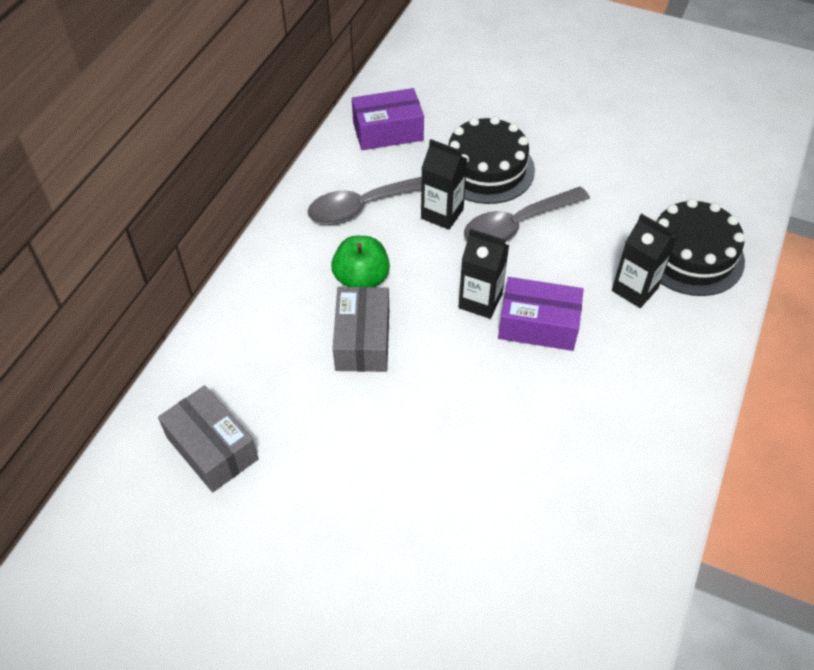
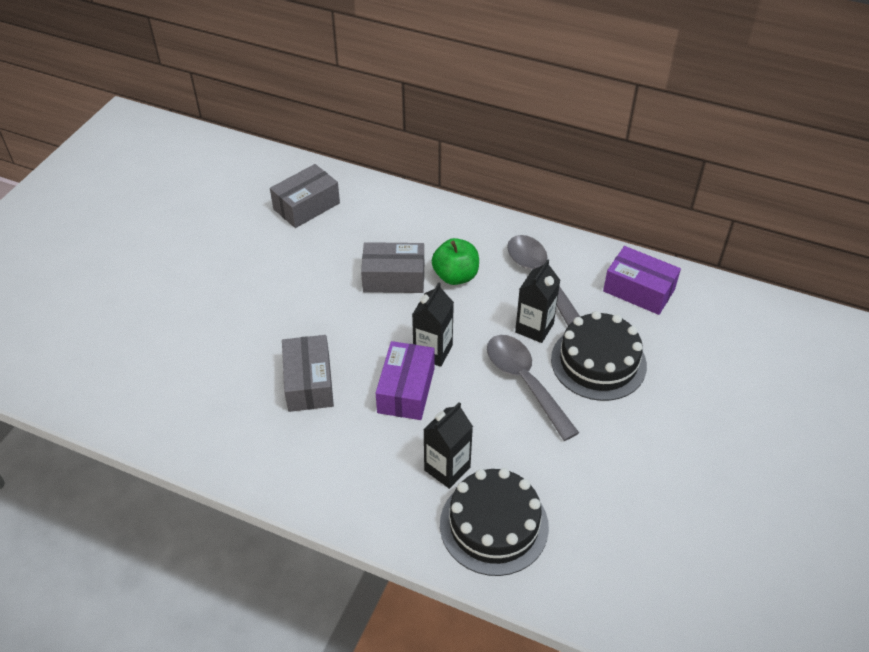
camera: 90 degrees right, 5 degrees down
(388, 131) = (638, 290): purple box -> purple box turned 45 degrees counterclockwise
(536, 420) = (309, 383): none -> grey box

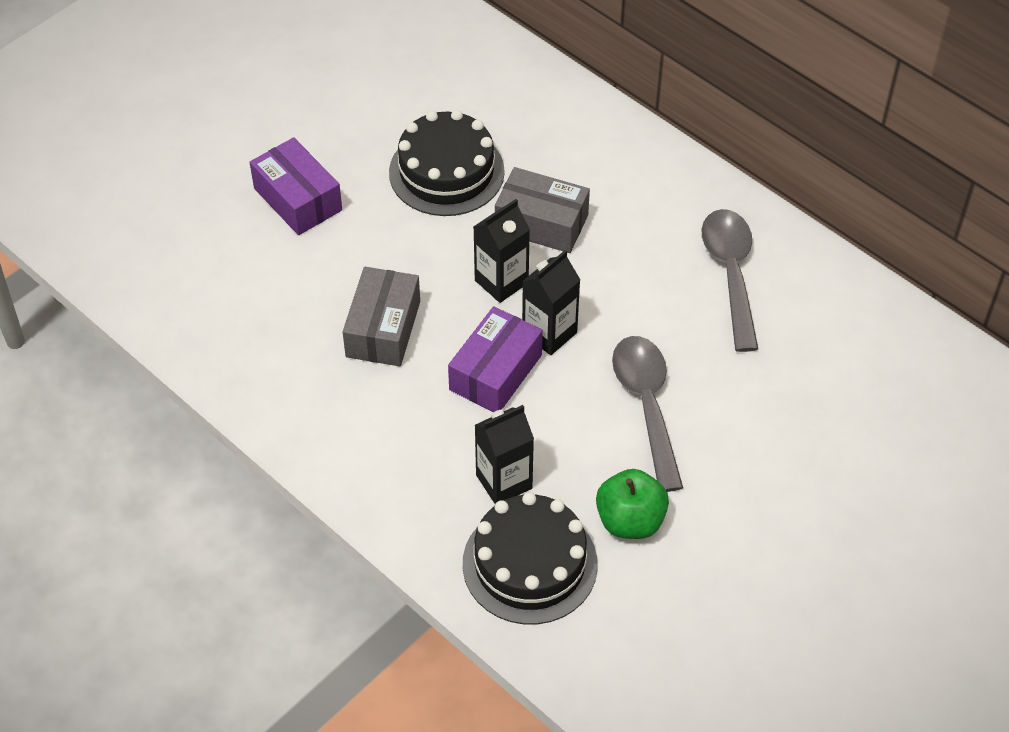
camera: 20 degrees right, 5 degrees up
(306, 206) = (470, 94): grey box -> none
(455, 276) = (621, 242): green apple -> green apple (630, 521)
(534, 328) = (692, 340): black carton -> black carton (501, 282)
(598, 362) = (753, 408): black cake -> black cake (446, 172)
(638, 290) = (855, 329): purple box -> purple box (297, 199)

